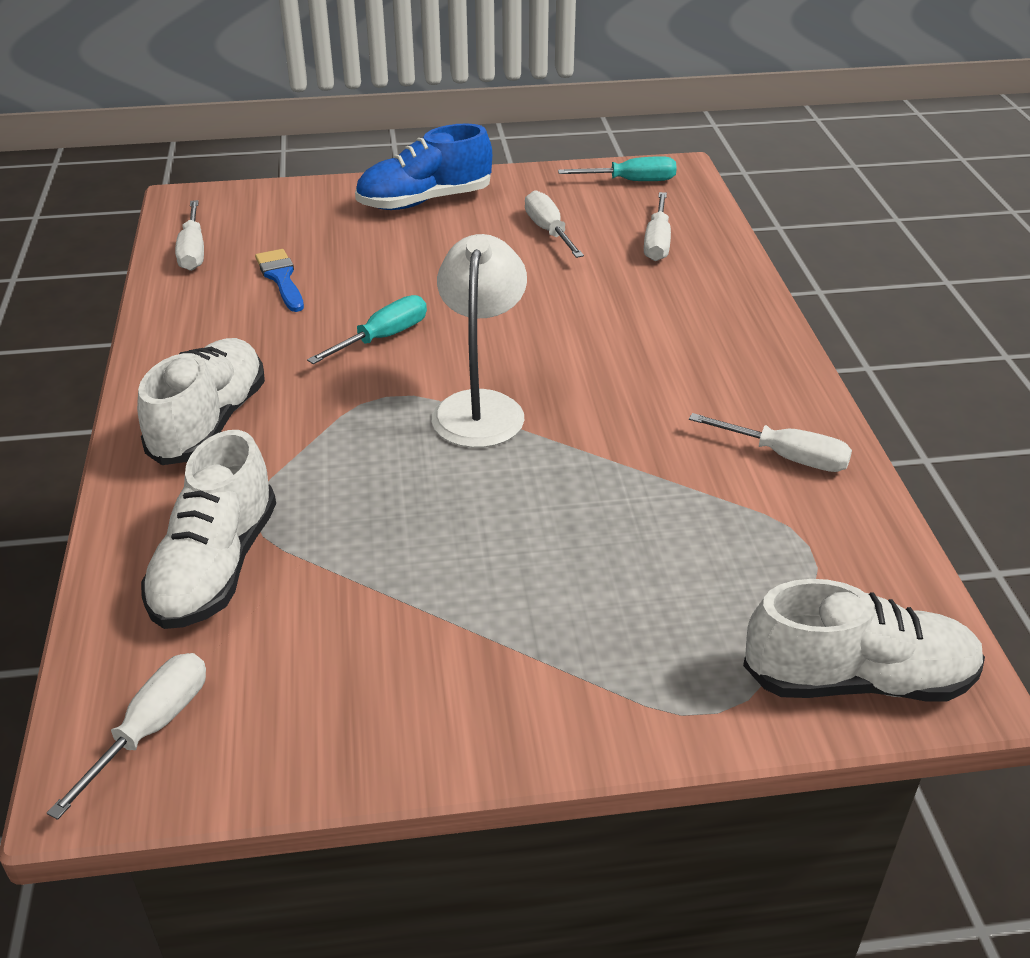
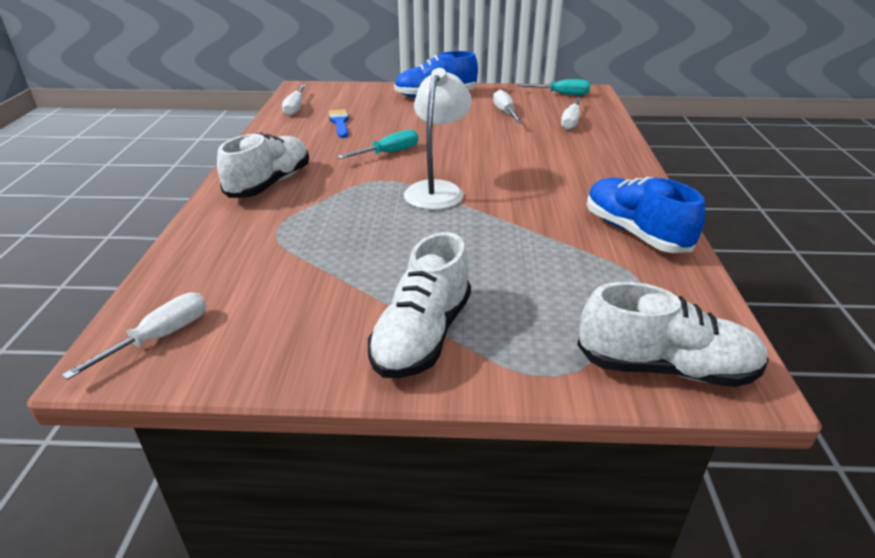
camera: 10 degrees right, 5 degrees down
(215, 567) = (241, 255): white shoe -> white shoe (422, 336)
(787, 457) = (635, 232): white screwdriver -> blue shoe

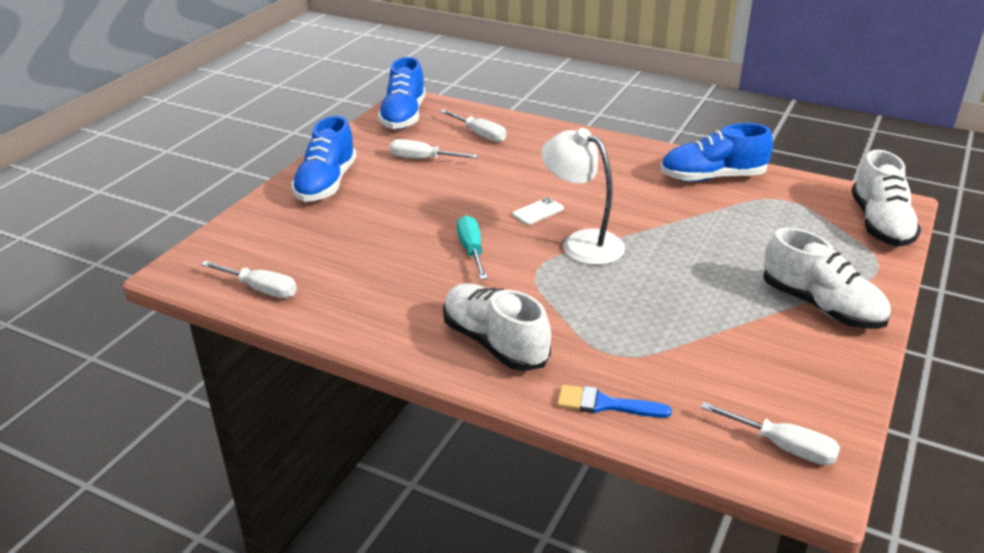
camera: 65 degrees left, 0 degrees up
(160, 337) = (784, 447): white screwdriver -> white screwdriver turned 150 degrees clockwise
(340, 122) = (349, 265): blue brush -> blue brush (605, 404)
(470, 164) = (538, 212): none -> white phone
(562, 94) = (403, 116): turquoise screwdriver -> blue shoe
(665, 368) = (880, 224): white shoe -> white shoe turned 150 degrees clockwise

